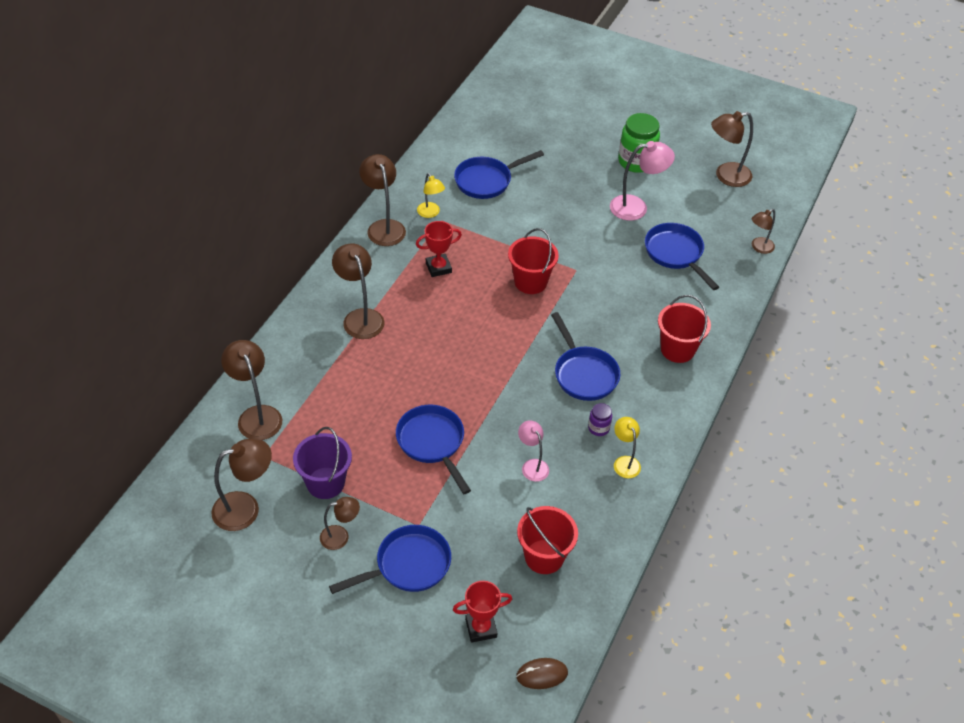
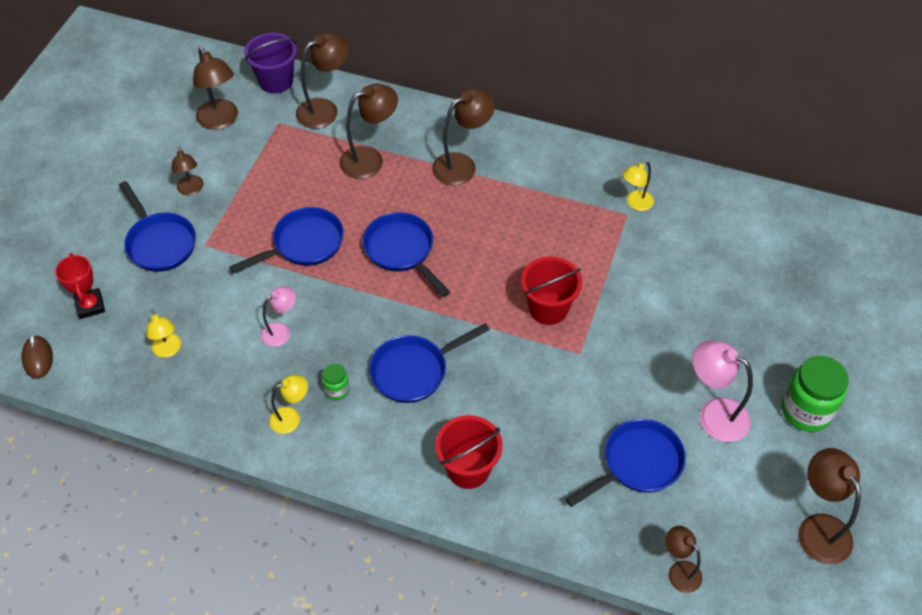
camera: 85 degrees right, 5 degrees up
(325, 483) = (250, 170): purple bucket -> purple bucket (276, 81)
(384, 227) = (601, 165): brown lamp -> brown lamp (370, 159)
(438, 268) = (550, 221): red trophy -> none
(486, 181) = (709, 250): blue pan -> blue pan (402, 251)
(544, 557) = (168, 350): red bucket -> yellow lamp
(598, 428) = (337, 390): purple jar -> green jar
(636, 207) = (714, 414): pink lamp -> pink lamp turned 135 degrees clockwise

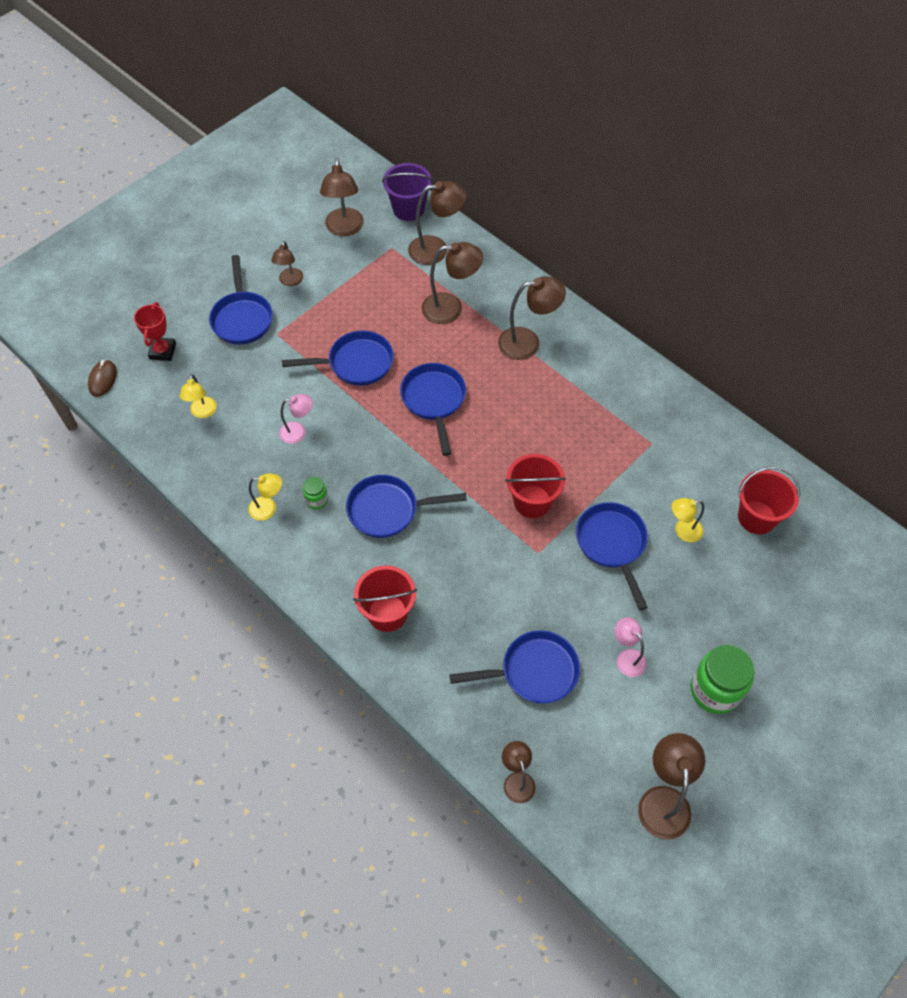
camera: 25 degrees right, 5 degrees up
(635, 203) = (665, 436): yellow lamp -> yellow lamp (682, 531)
(643, 318) = (612, 544): none -> blue pan
(714, 414) = (627, 657): pink lamp -> pink lamp, size x0.61
(755, 244) = (757, 517): none -> red bucket

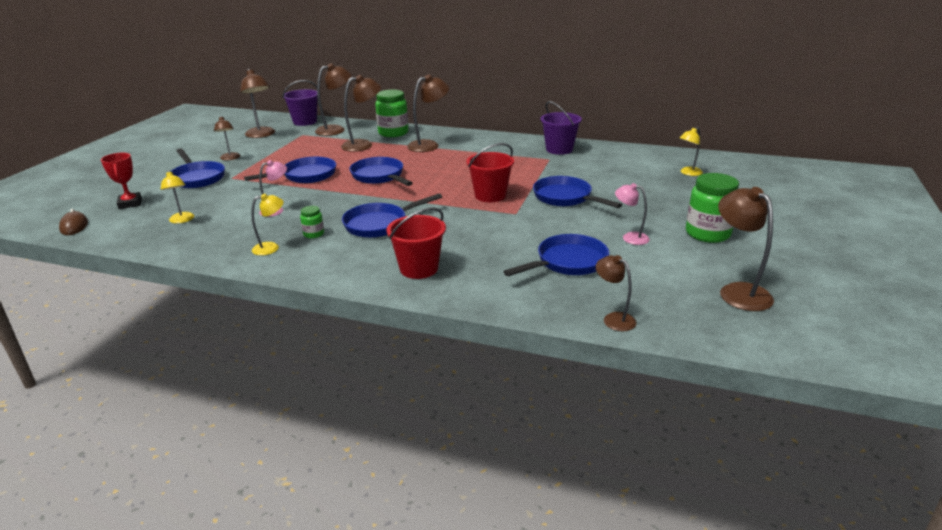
camera: 25 degrees left, 30 degrees down
(501, 288) = (393, 133): none -> green jar
(679, 423) = (559, 149): none -> purple bucket
(682, 531) = (606, 182): yellow lamp -> yellow lamp (688, 173)
(757, 517) = (646, 167): red bucket -> none

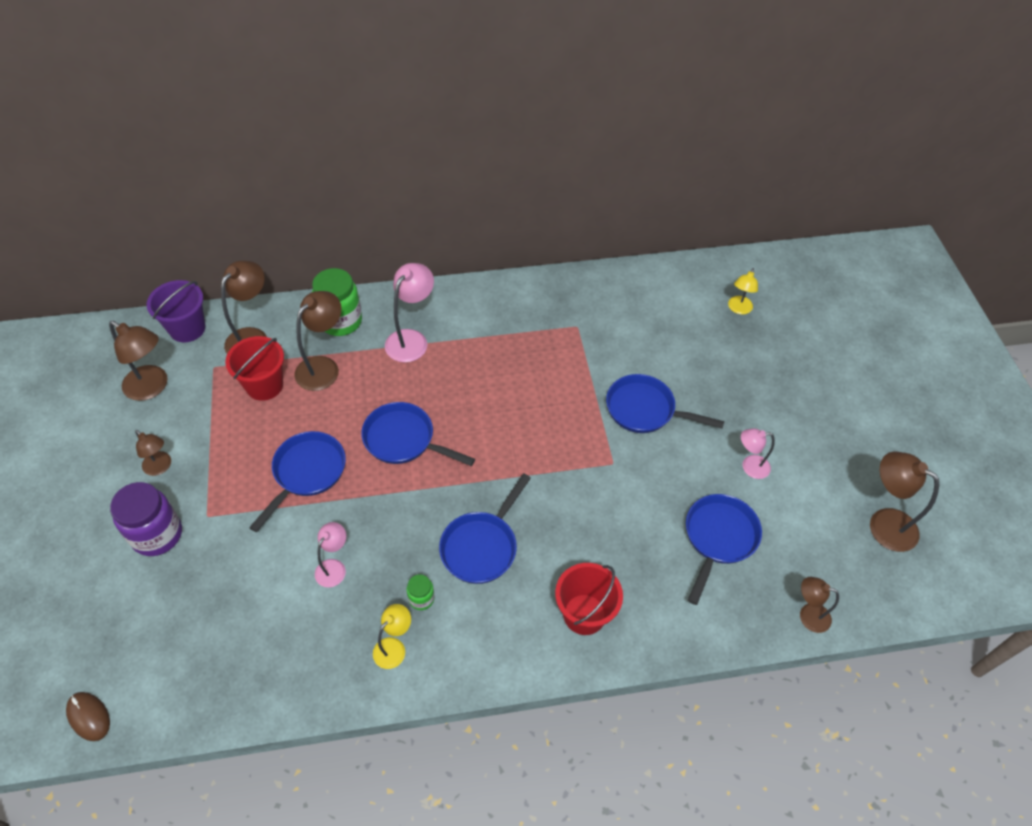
camera: 30 degrees left, 25 degrees up
(130, 203) = (117, 633): red trophy -> none
(182, 220) = (229, 640): yellow lamp -> none
(197, 178) = (157, 534): blue pan -> purple jar
(429, 145) = (411, 339): brown lamp -> pink lamp
(490, 195) = (563, 436): red bucket -> red bucket (264, 385)
(559, 149) = (575, 299): purple bucket -> none
(707, 234) = (814, 430): green jar -> none

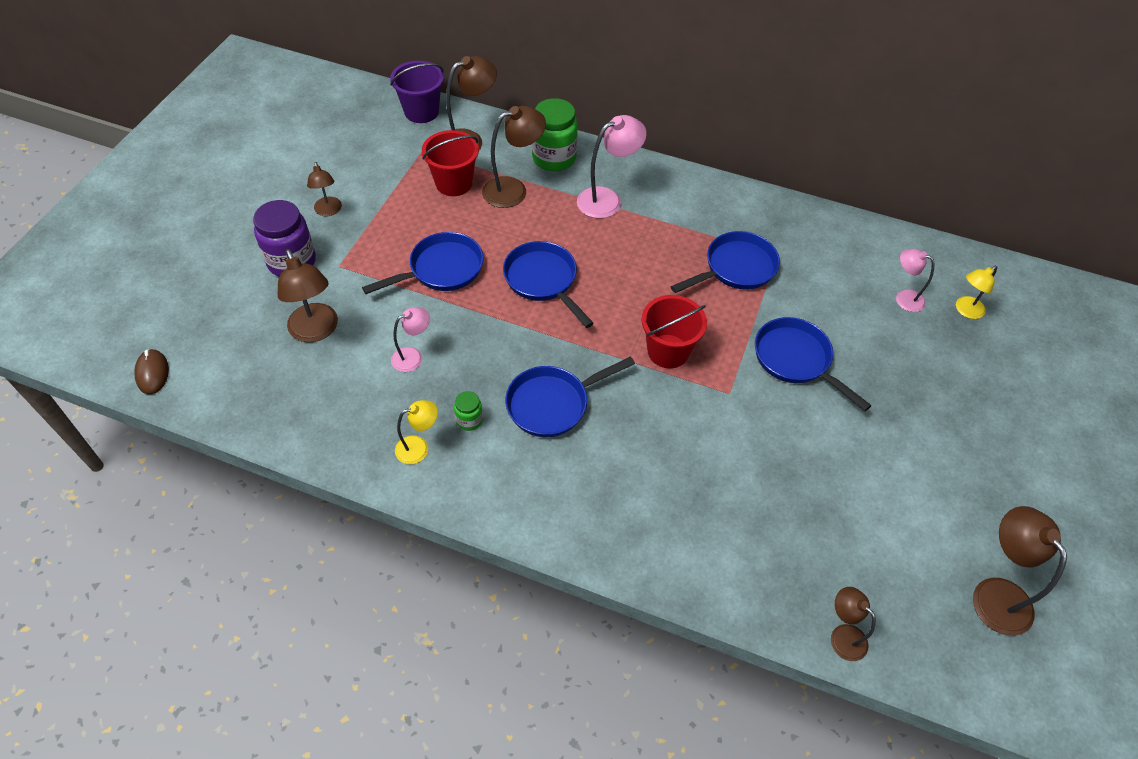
camera: 30 degrees right, 0 degrees up
(152, 387) = (363, 146): brown lamp -> brown lamp (316, 331)
(584, 614) = (609, 511): red bucket -> red bucket (668, 351)
(718, 538) = (793, 514): blue pan -> blue pan (736, 268)
(749, 466) = (874, 464): pink lamp -> pink lamp (904, 298)

